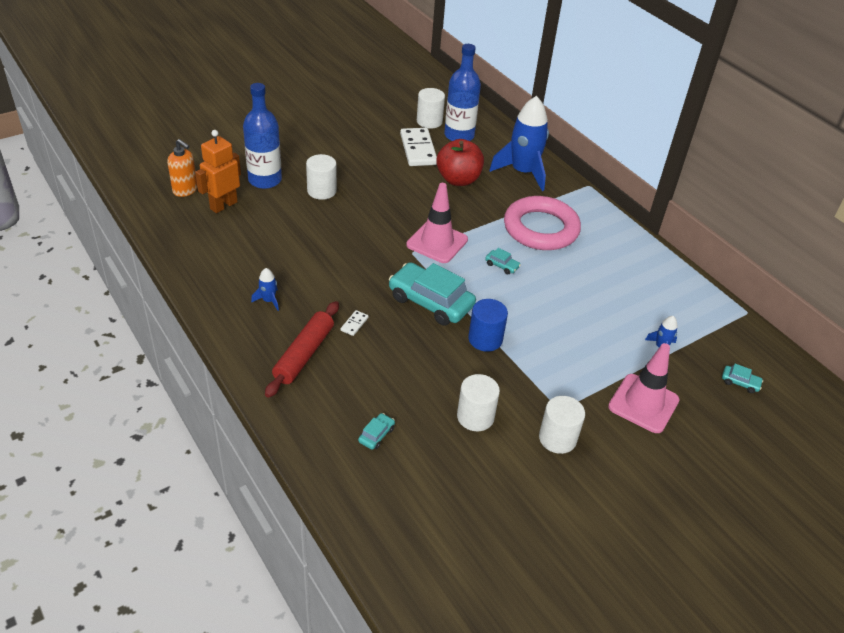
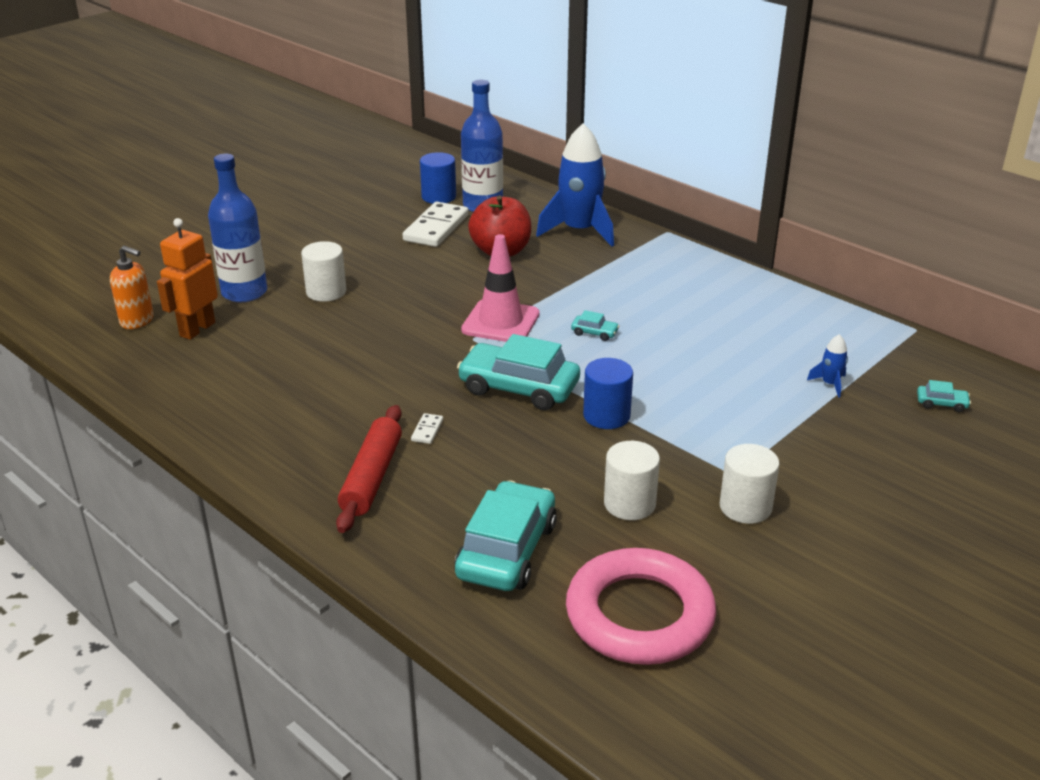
camera: 10 degrees left, 10 degrees down
(269, 300) = (300, 425): blue rocket -> none
(376, 435) = (506, 550): turquoise car -> turquoise car, size x2.38
(418, 149) = (436, 228): white domino -> white domino turned 45 degrees clockwise
(429, 121) = (439, 197): white cylinder -> blue cylinder
(541, 228) = (627, 286): pink ring -> pink ring (639, 615)
(643, 403) = (835, 448): pink traffic cone -> none

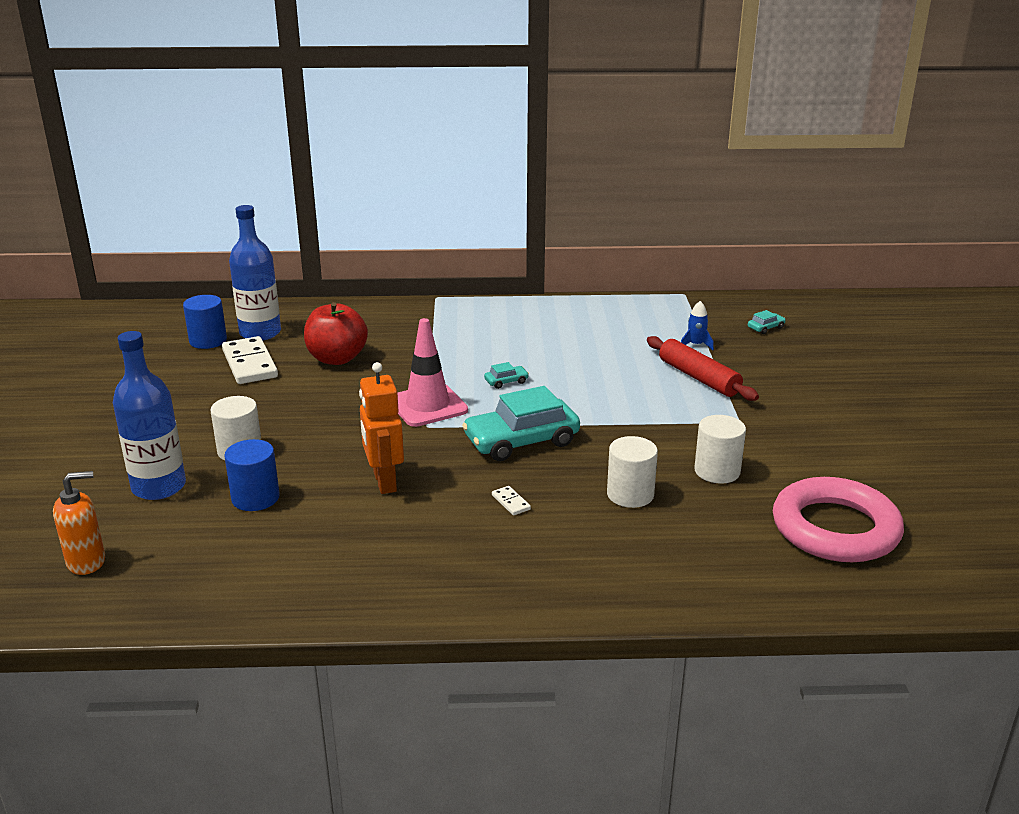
camera: 45 degrees left, 5 degrees down
(197, 329) = (167, 537): orange robot -> orange robot (384, 482)
(371, 477) = (531, 555): red rolling pin -> red rolling pin (698, 378)
(506, 550) = (702, 543): turquoise car -> none
(579, 231) = (372, 321): blue rocket -> none
(606, 416) = (609, 428): blue cylinder -> blue cylinder (255, 498)
(745, 507) = (776, 436): white cylinder -> white cylinder (630, 494)

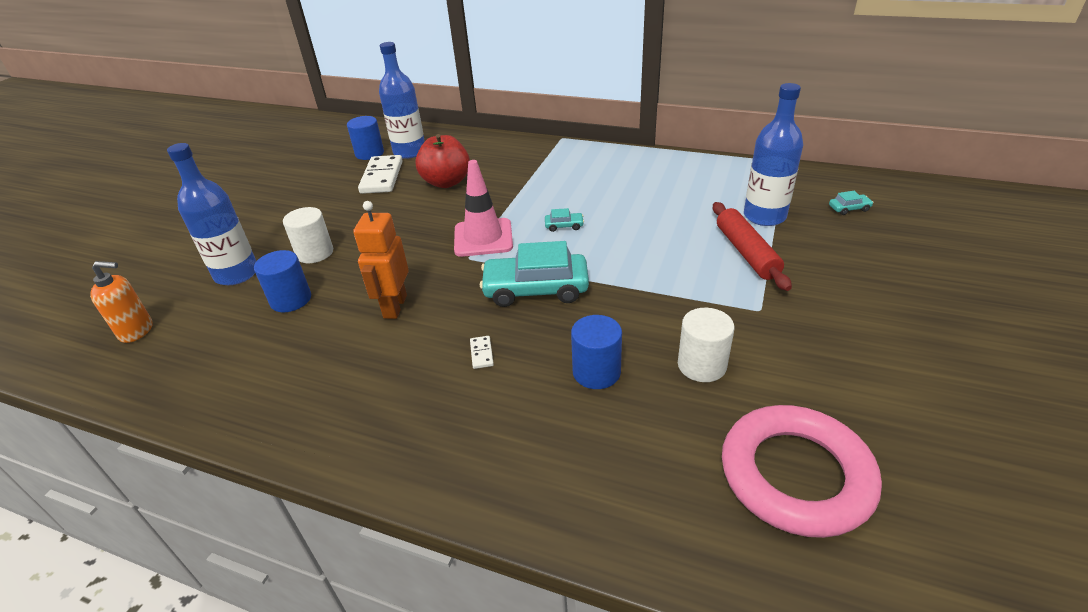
camera: 25 degrees right, 10 degrees up
(630, 494) = (596, 372): white cylinder -> blue cylinder
(695, 345) = (764, 216): blue rocket -> blue bottle

